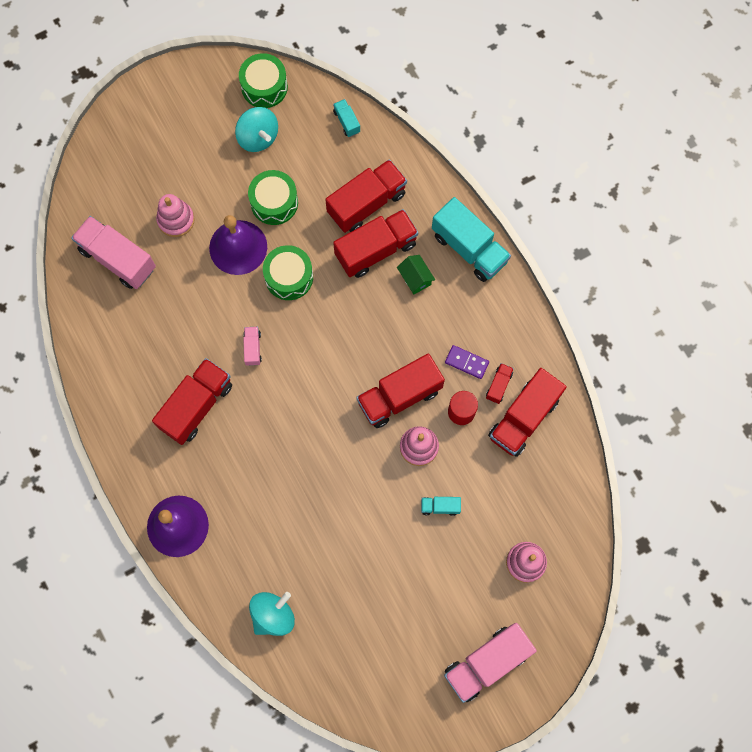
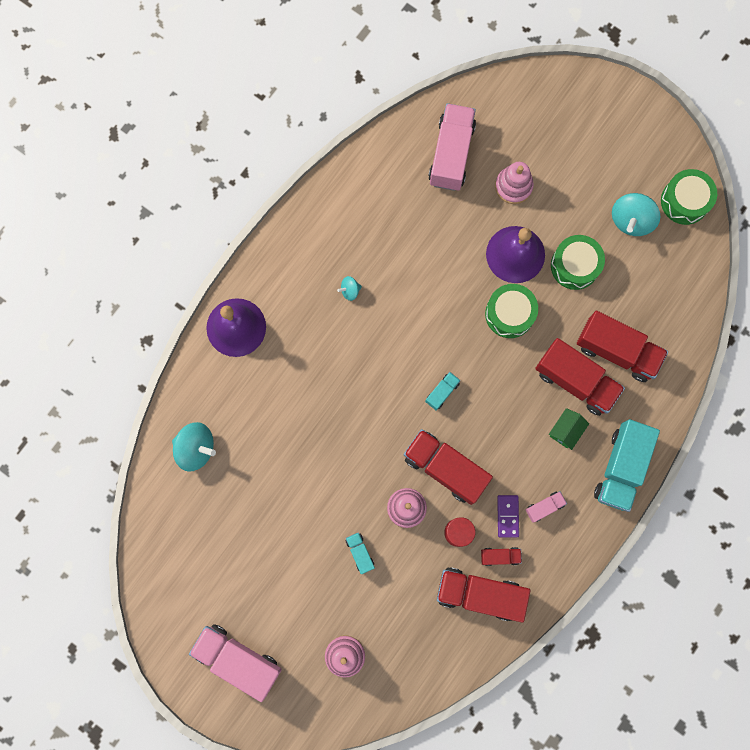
camera: 65 degrees right, 5 degrees up
(196, 406) = (350, 290): red truck -> turquoise spinning top
(253, 348) = (426, 314): pink truck -> pink truck (544, 507)
(346, 122) = (689, 294): turquoise truck -> turquoise truck (442, 392)

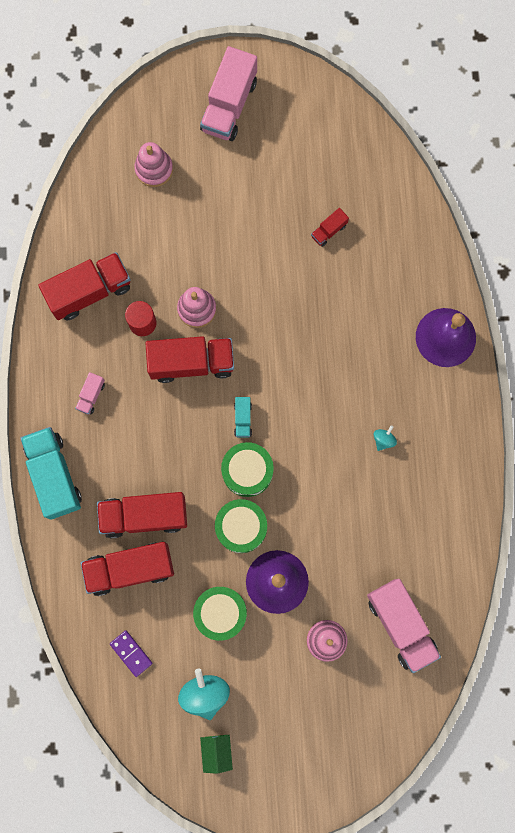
camera: 140 degrees right, 0 degrees up
(196, 448) = (393, 223): turquoise spinning top -> none
(238, 659) = (229, 105): pink truck -> pink truck turned 120 degrees clockwise
(360, 553) = (204, 248): turquoise truck -> none
(500, 556) = (96, 331): red truck -> red truck (329, 231)
(508, 516) = (114, 366): purple domino -> purple domino (131, 653)
(566, 430) = (121, 469): green house -> green house (217, 751)
(684, 201) = (173, 749): green drum -> green drum (247, 471)

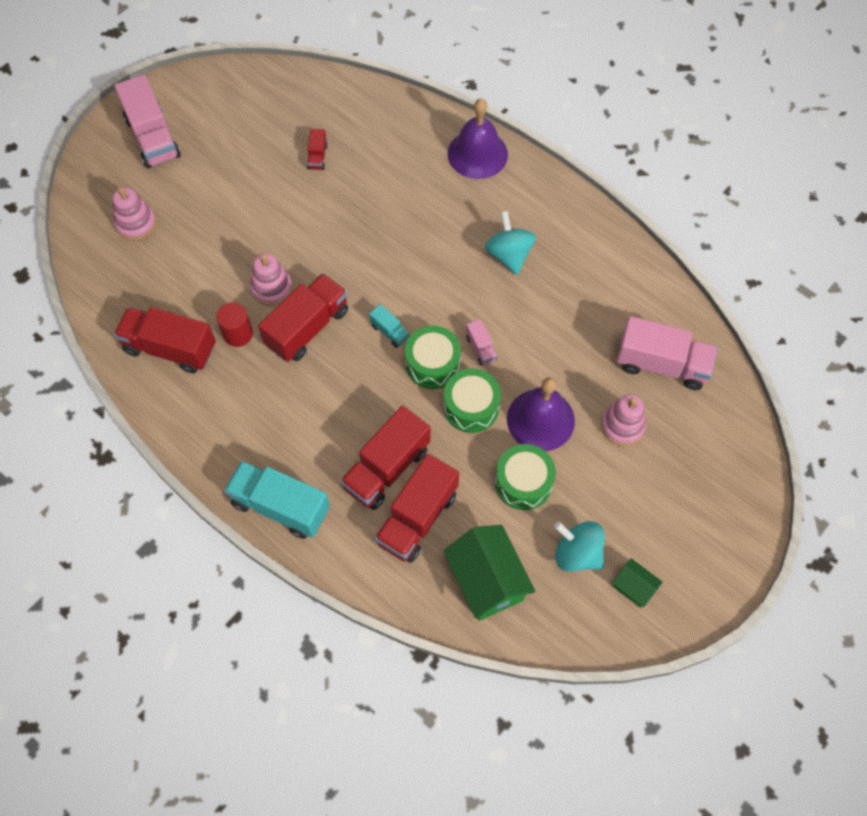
camera: 45 degrees left, 15 degrees down
(89, 291) = (170, 348): red truck -> red truck turned 90 degrees counterclockwise
(91, 396) = (250, 420): pink truck -> pink truck (481, 348)
(131, 653) = (487, 581): purple domino -> green house
(383, 440) = (509, 254): turquoise spinning top -> turquoise spinning top, size x1.96

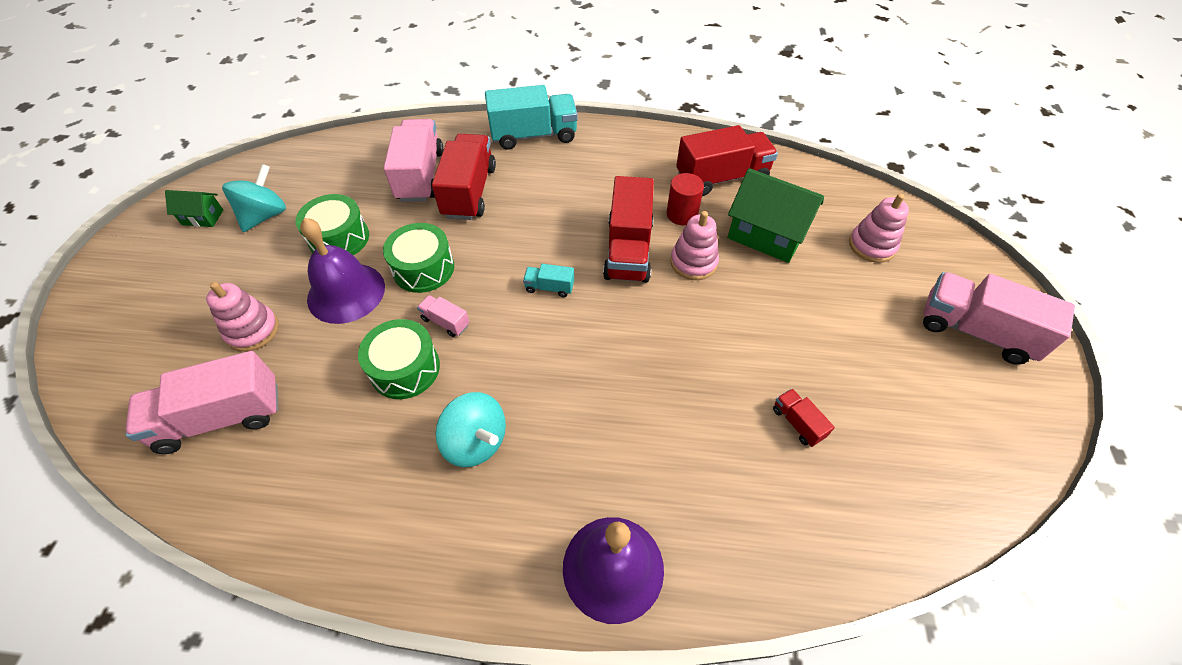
camera: 145 degrees right, 10 degrees down
(417, 518) = (420, 176): red truck -> pink truck
(432, 364) = (486, 283): green drum -> green drum (405, 368)
(487, 581) = (338, 167): green house -> green house (766, 235)
(577, 553) = (265, 215): turquoise spinning top -> turquoise spinning top turned 60 degrees counterclockwise

